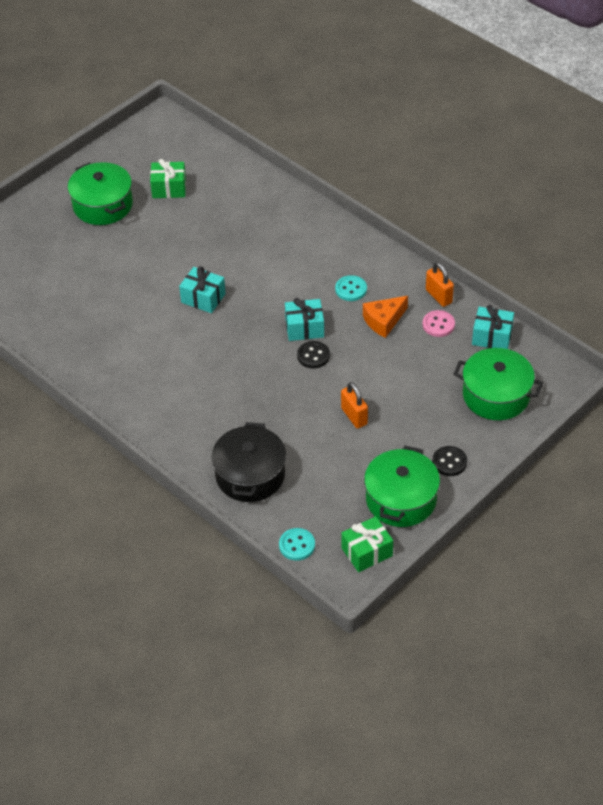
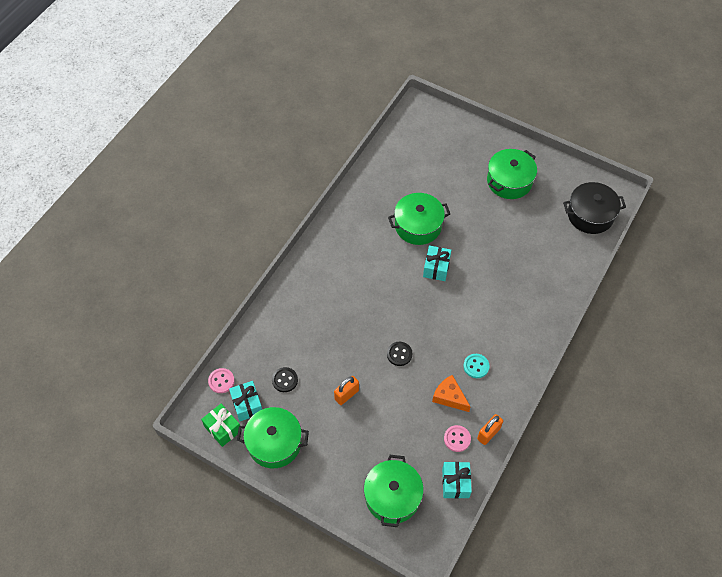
camera: 75 degrees right, 10 degrees up
(133, 303) = (418, 226): none -> green pot
(169, 188) = (542, 218): green gift -> none
(250, 475) = (277, 337): black pot -> black pot (590, 215)
(297, 545) = (221, 381): turquoise button -> pink button
(304, 328) = (426, 342): turquoise gift -> turquoise gift (247, 405)
(449, 462) = (316, 472): black button -> black button (285, 380)

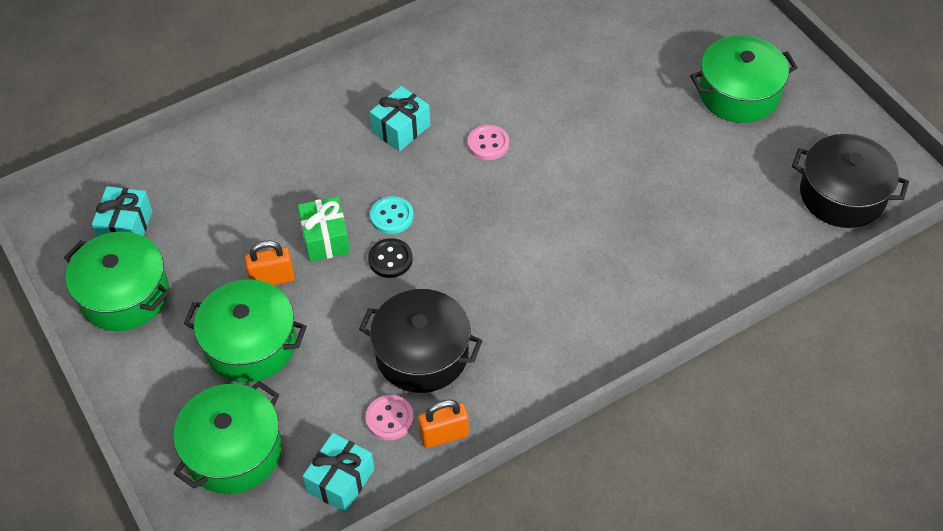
camera: 30 degrees right, 5 degrees down
(221, 381) = (116, 181): pink button -> pink button (488, 144)
(223, 428) = (71, 242): green gift -> green gift (325, 239)
(285, 380) = (201, 219): black button -> none
(418, 226) = (548, 97): green pot -> green pot (250, 344)
(436, 268) = (534, 166): turquoise gift -> turquoise gift (401, 129)
(449, 397) = (422, 354): orange cheese -> black pot
(476, 366) = (495, 330): turquoise button -> turquoise button (392, 216)

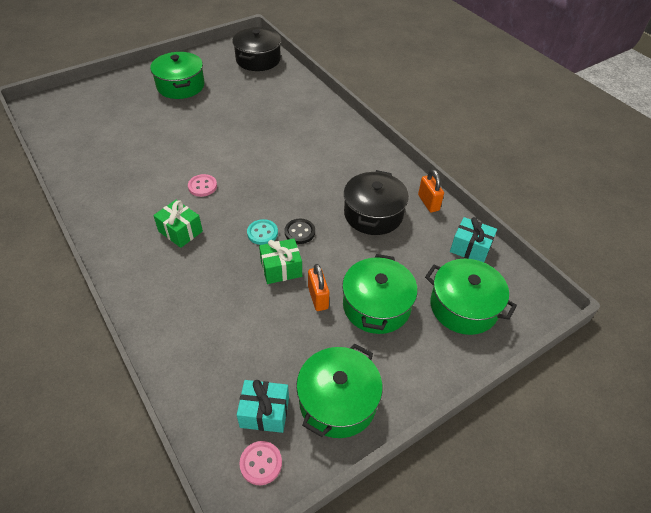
camera: 95 degrees left, 5 degrees down
(389, 419) = (422, 227): pink button -> pink button (261, 463)
(401, 129) = (180, 231): turquoise gift -> green gift

